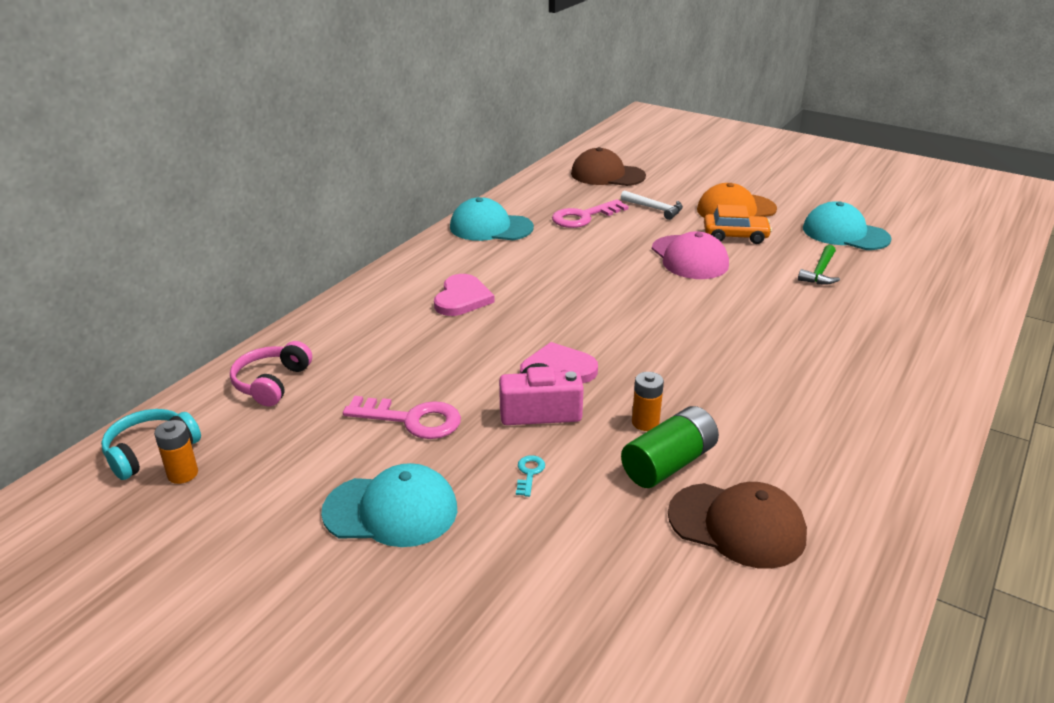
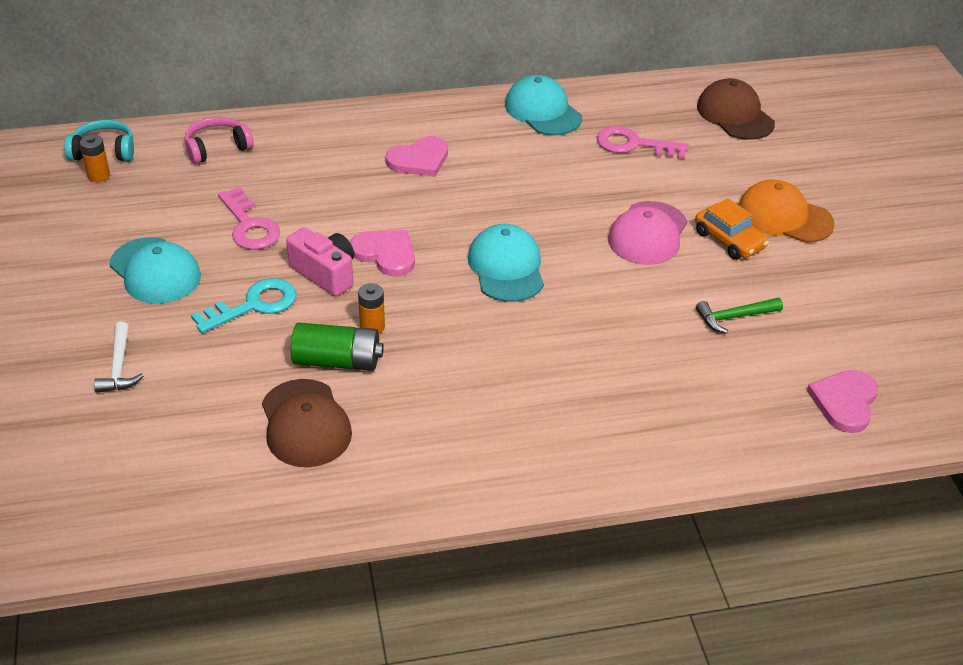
camera: 45 degrees right, 10 degrees up
(529, 473) = (253, 305): turquoise key -> turquoise key, size x2.18
(655, 209) = (710, 172): white hammer -> white hammer (119, 367)
(845, 233) = (840, 301): turquoise cap -> turquoise cap (506, 267)
(949, 278) = (844, 402): none -> pink heart

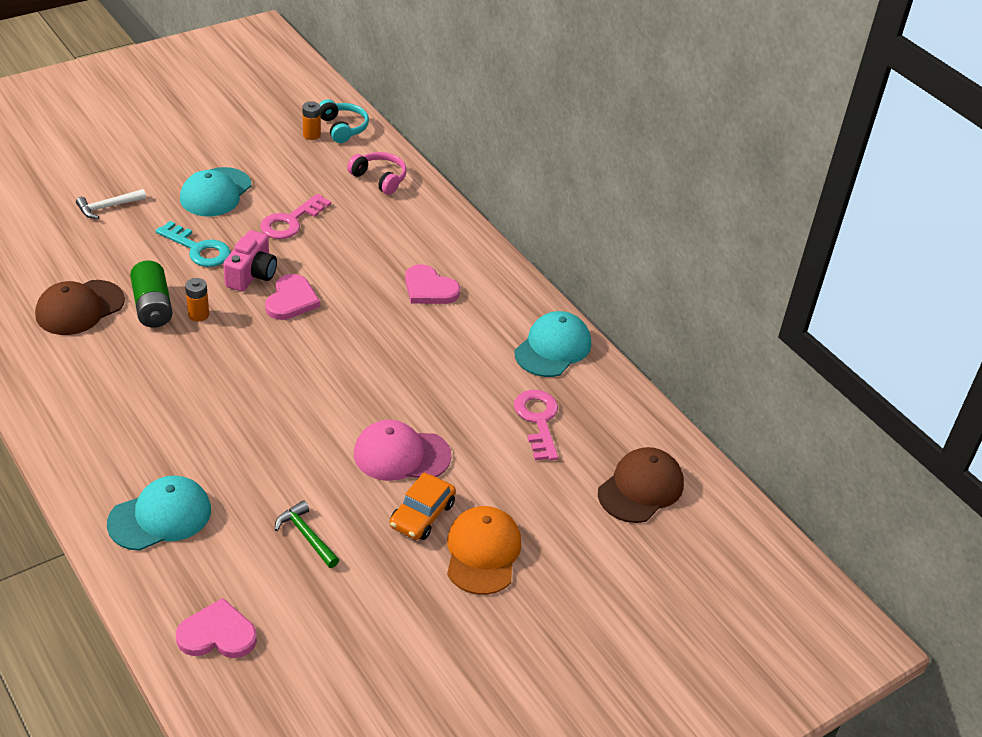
camera: 65 degrees right, 0 degrees up
(506, 267) = (307, 373): turquoise cap -> turquoise cap (160, 516)

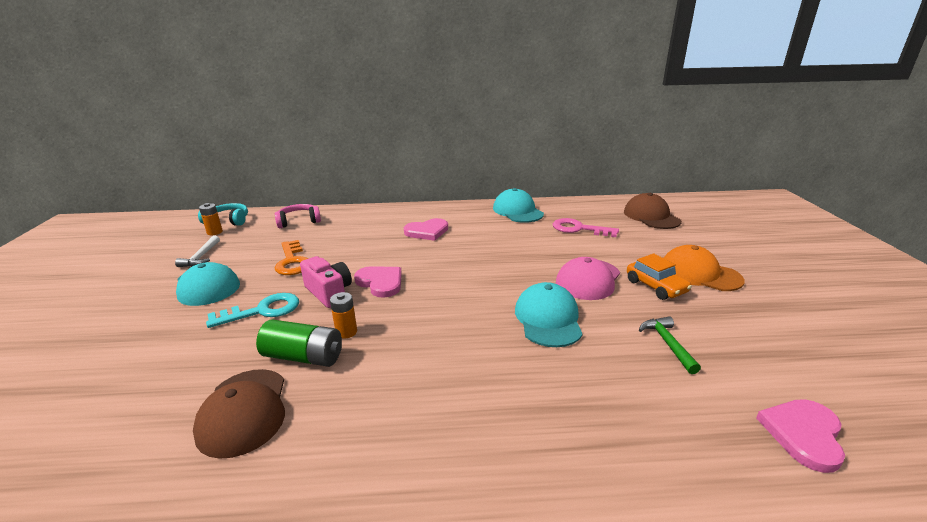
camera: 55 degrees left, 15 degrees down
(108, 207) = (125, 349): white hammer -> white hammer (201, 257)
(160, 516) = (617, 433): turquoise cap -> turquoise cap (548, 319)
(291, 221) = (292, 261): pink key -> orange key
(306, 536) = (667, 344): green hammer -> green hammer turned 90 degrees clockwise

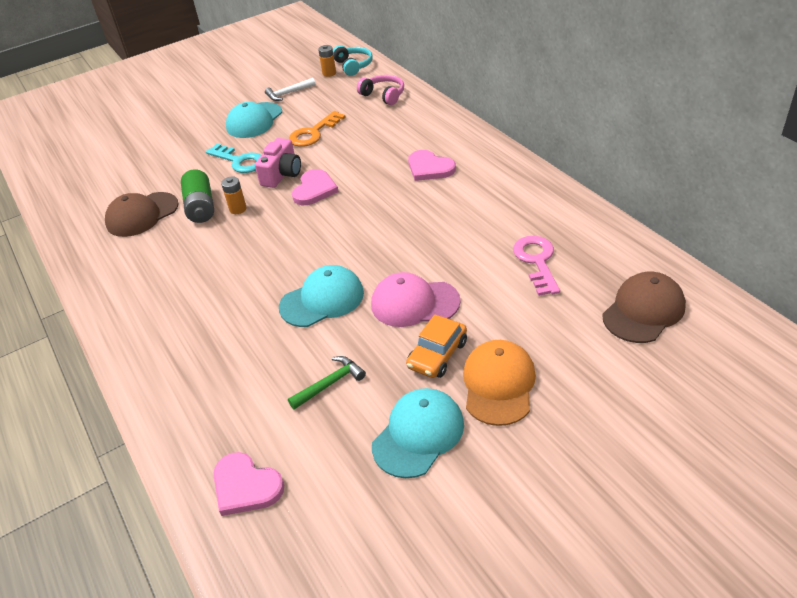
camera: 65 degrees right, 15 degrees up
(517, 211) = (542, 201): turquoise cap -> turquoise cap (418, 434)
(803, 434) = (246, 486): pink heart -> pink heart turned 150 degrees counterclockwise

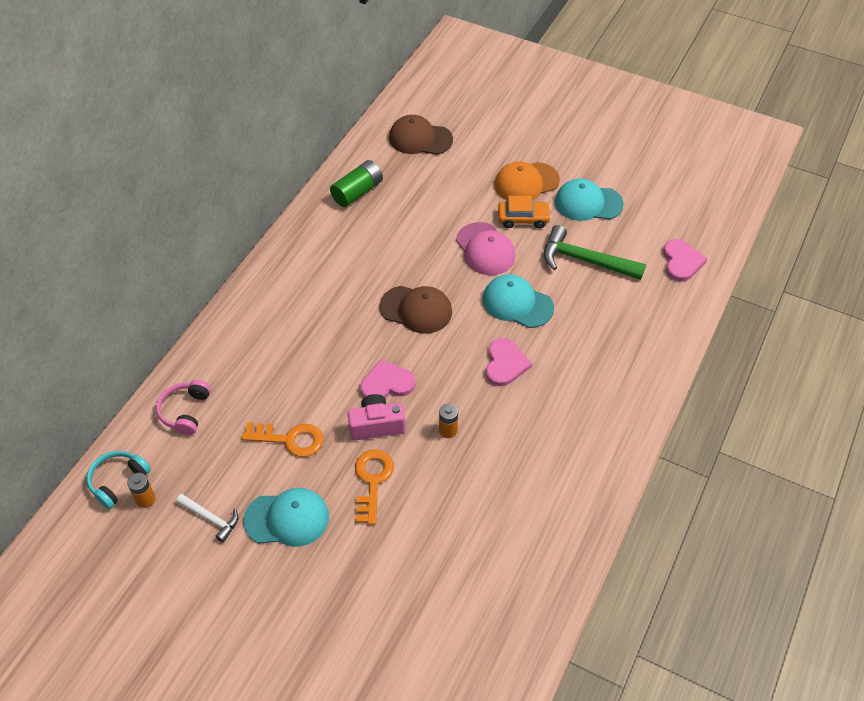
camera: 125 degrees left, 10 degrees up
(142, 215) = (503, 513): brown cap -> brown cap (416, 309)
(201, 207) = (462, 466): green battery -> green battery (357, 192)
(239, 161) = (372, 481): turquoise key -> orange key
(330, 383) = (585, 260): green hammer -> green hammer, size x1.78
(429, 168) = (311, 310): pink heart -> pink heart (505, 364)
(537, 261) = (401, 200): pink key -> none

